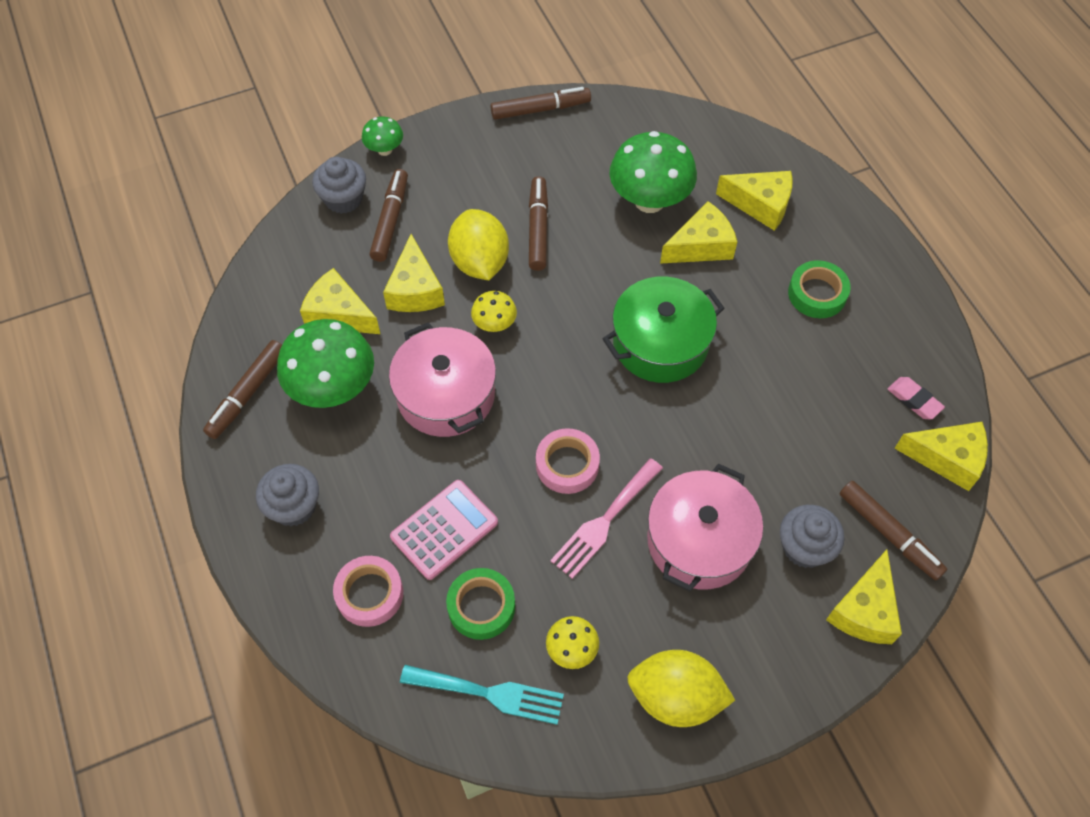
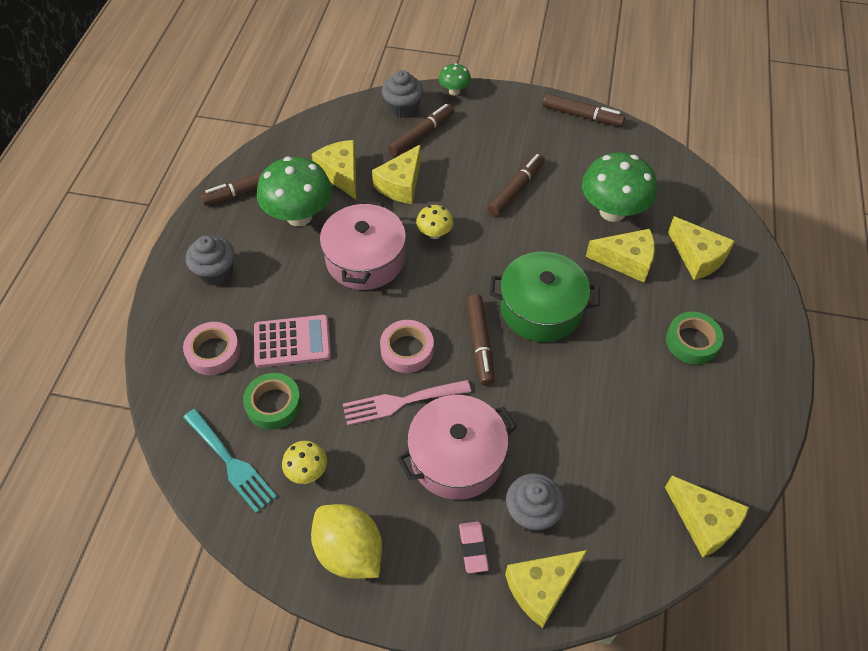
camera: 35 degrees right, 5 degrees down
(479, 262) = (458, 190): yellow lemon -> none
(889, 534) = (608, 546): brown marker -> brown marker (480, 343)
(914, 400) = (711, 462): pink eraser -> pink eraser (473, 548)

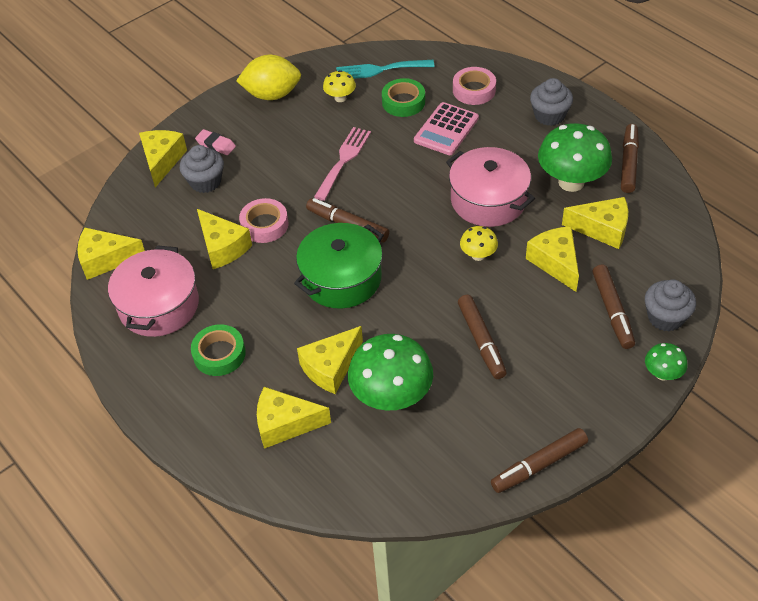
camera: 130 degrees right, 5 degrees down
(407, 350) = (381, 183): pink tape -> pink tape (264, 225)
(456, 457) = (277, 167): pink pot -> pink pot (159, 305)
(593, 426) = (223, 247): none -> yellow cheese

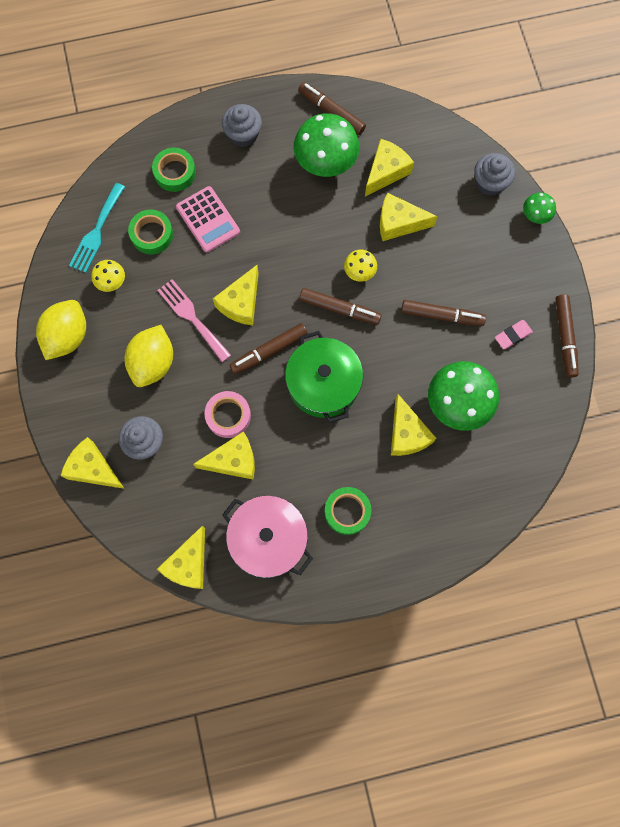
camera: 65 degrees left, 25 degrees up
(216, 145) = (103, 414): pink eraser -> pink eraser (512, 335)
(283, 155) = (153, 363): none -> yellow lemon
(285, 424) = (441, 491): yellow cheese -> yellow cheese (241, 303)
(474, 90) = (175, 172): pink tape -> green tape
(488, 200) = (307, 233): pink pot -> none
(612, 311) = (465, 213): brown marker -> brown marker (339, 309)

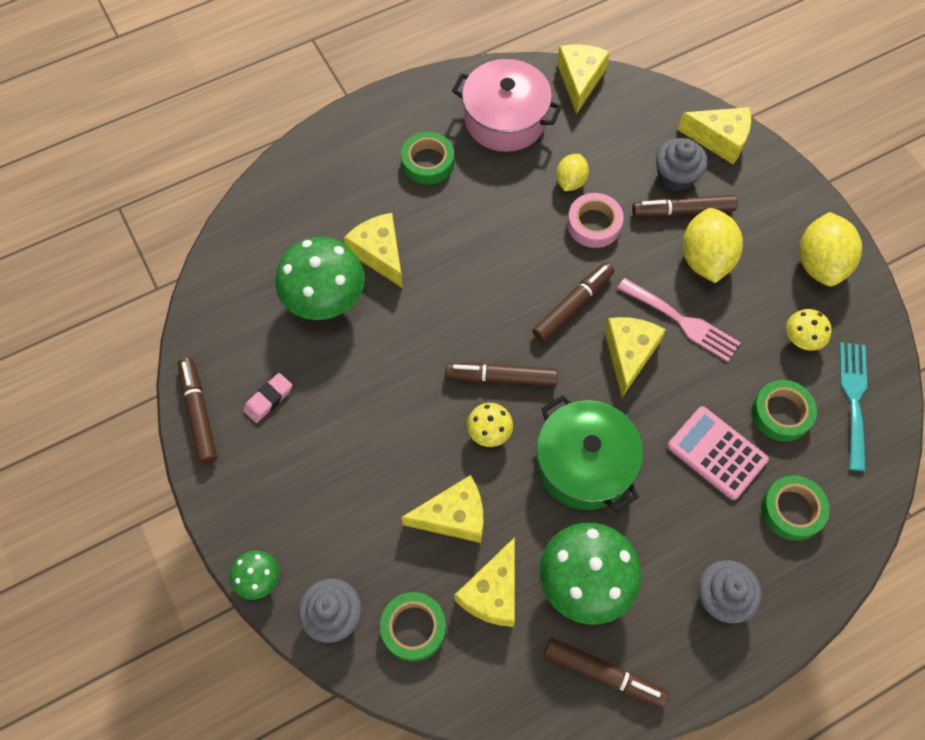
camera: 165 degrees right, 10 degrees down
(233, 460) = (570, 181): yellow cheese -> yellow lemon
(323, 383) = (494, 285): green pot -> green pot (584, 464)
(441, 164) = (413, 628): none -> green tape
(442, 316) = (366, 402): brown marker -> brown marker (682, 211)

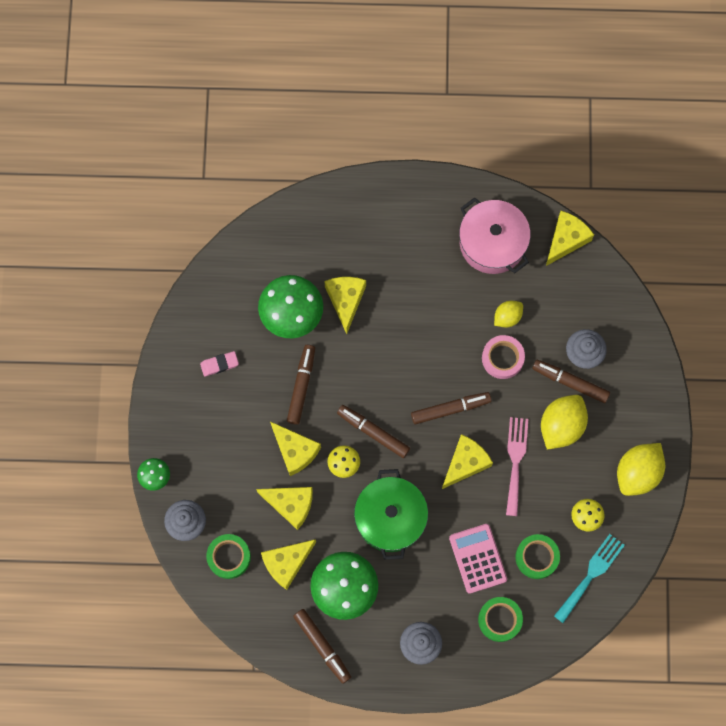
camera: 30 degrees right, 10 degrees up
(199, 413) = (172, 350): brown marker -> brown marker (301, 386)
(428, 162) = (418, 248): green tape -> none
(682, 322) = (515, 461): pink fork -> pink fork turned 150 degrees counterclockwise
(719, 139) = (634, 342): yellow cheese -> yellow cheese (295, 451)

